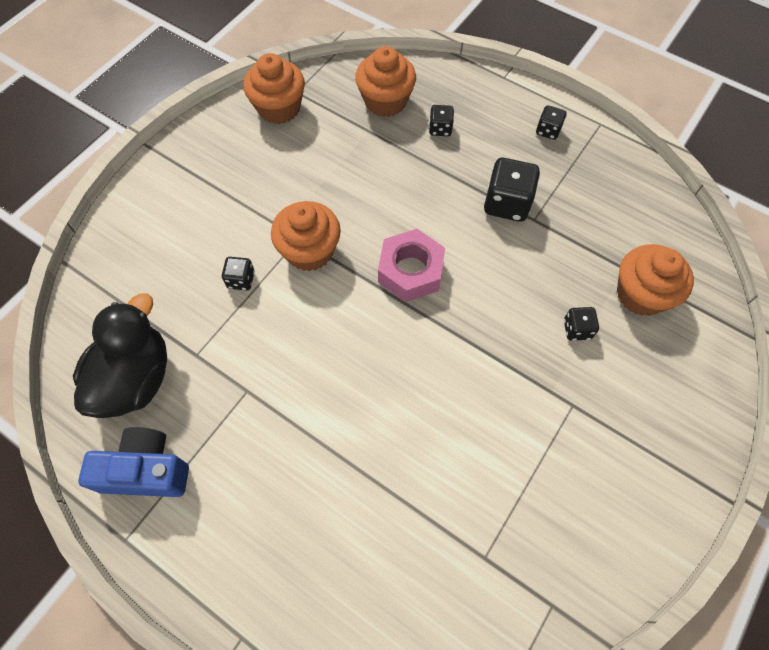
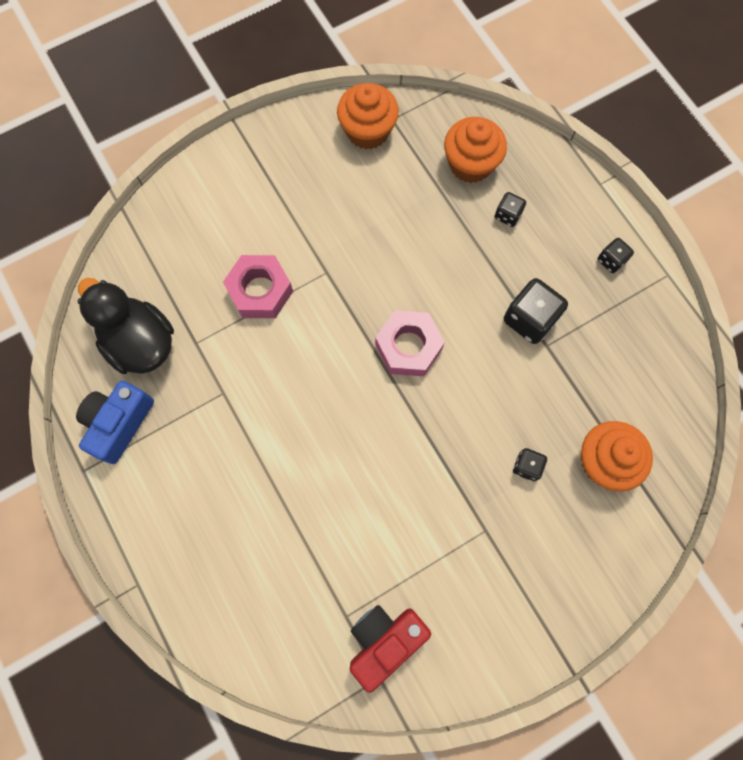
camera: 25 degrees right, 10 degrees up
(136, 378) = (140, 342): black duck -> black duck turned 90 degrees counterclockwise
(146, 470) = (119, 423): blue camera -> blue camera turned 90 degrees counterclockwise
(241, 280) = (260, 291): black dice -> pink nut
(309, 251) = (330, 289): orange cupcake -> none
(536, 562) = (384, 640): none -> red camera

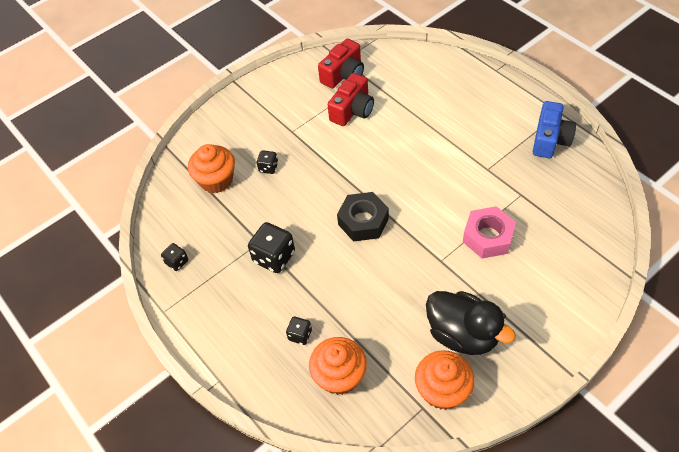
camera: 175 degrees right, 20 degrees down
(140, 342) = (561, 187): black duck -> black duck (462, 334)
(385, 552) = (352, 110): none -> red camera
(408, 347) = (363, 221): pink nut -> black nut
(611, 260) = (210, 314): black dice -> black dice (177, 262)

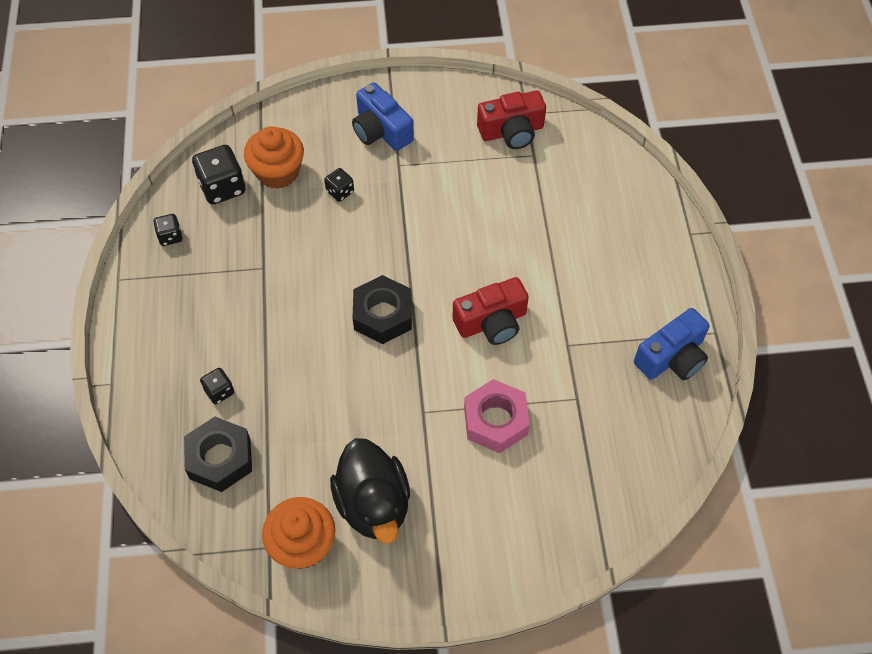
camera: 30 degrees right, 5 degrees up
(262, 118) = (381, 131): none -> blue camera
(274, 257) = (263, 293): black dice -> black dice (222, 187)
(339, 376) = (220, 458): orange cupcake -> black nut
(352, 110) = (483, 181): red camera -> red camera (491, 322)

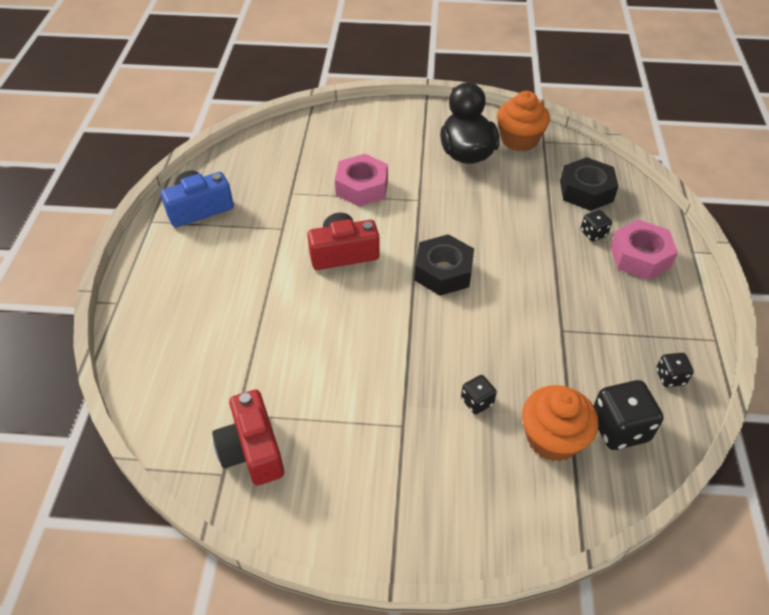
camera: 170 degrees left, 10 degrees down
(172, 367) = (640, 256): none -> pink nut
(381, 131) = (418, 478): blue camera -> none
(511, 131) = (252, 450): red camera -> red camera turned 105 degrees counterclockwise

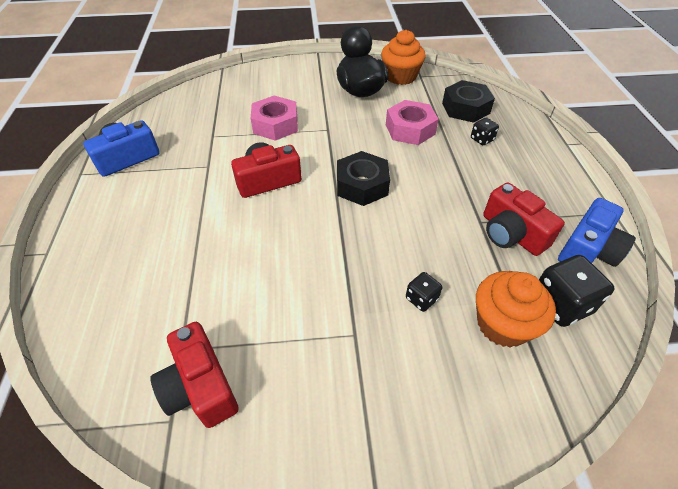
camera: 10 degrees left, 0 degrees up
(592, 348) = (511, 233): none -> red camera
(640, 256) = (526, 153): pink nut -> pink nut (410, 129)
(670, 377) = (588, 250): black dice -> blue camera

